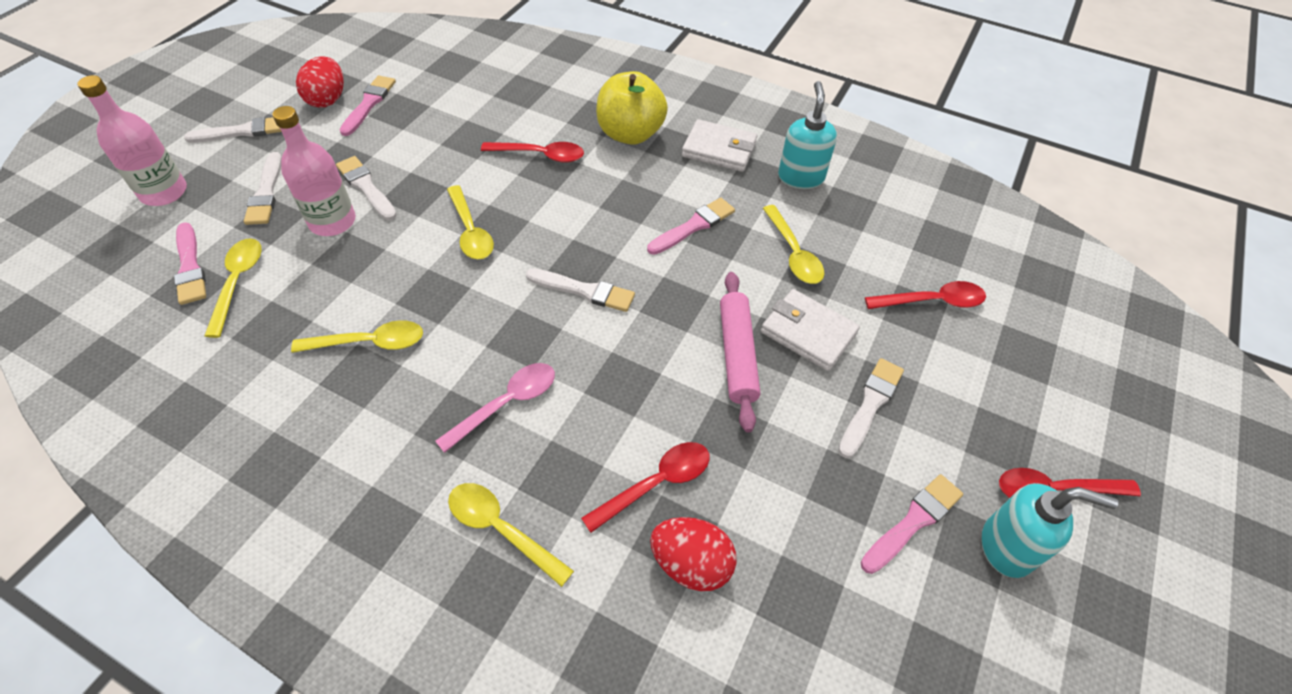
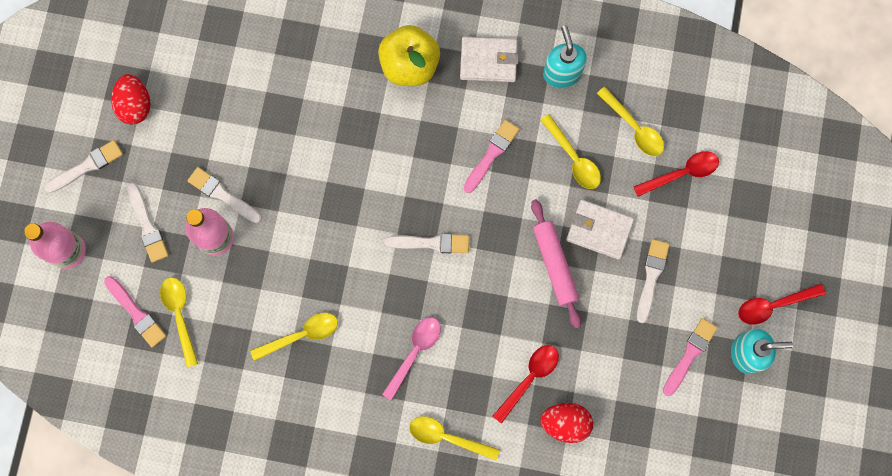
camera: 15 degrees left, 25 degrees up
(369, 104) = (173, 99): pink brush -> none
(470, 231) = (325, 213): yellow spoon -> yellow spoon (634, 127)
(540, 155) = (345, 114): red spoon -> none

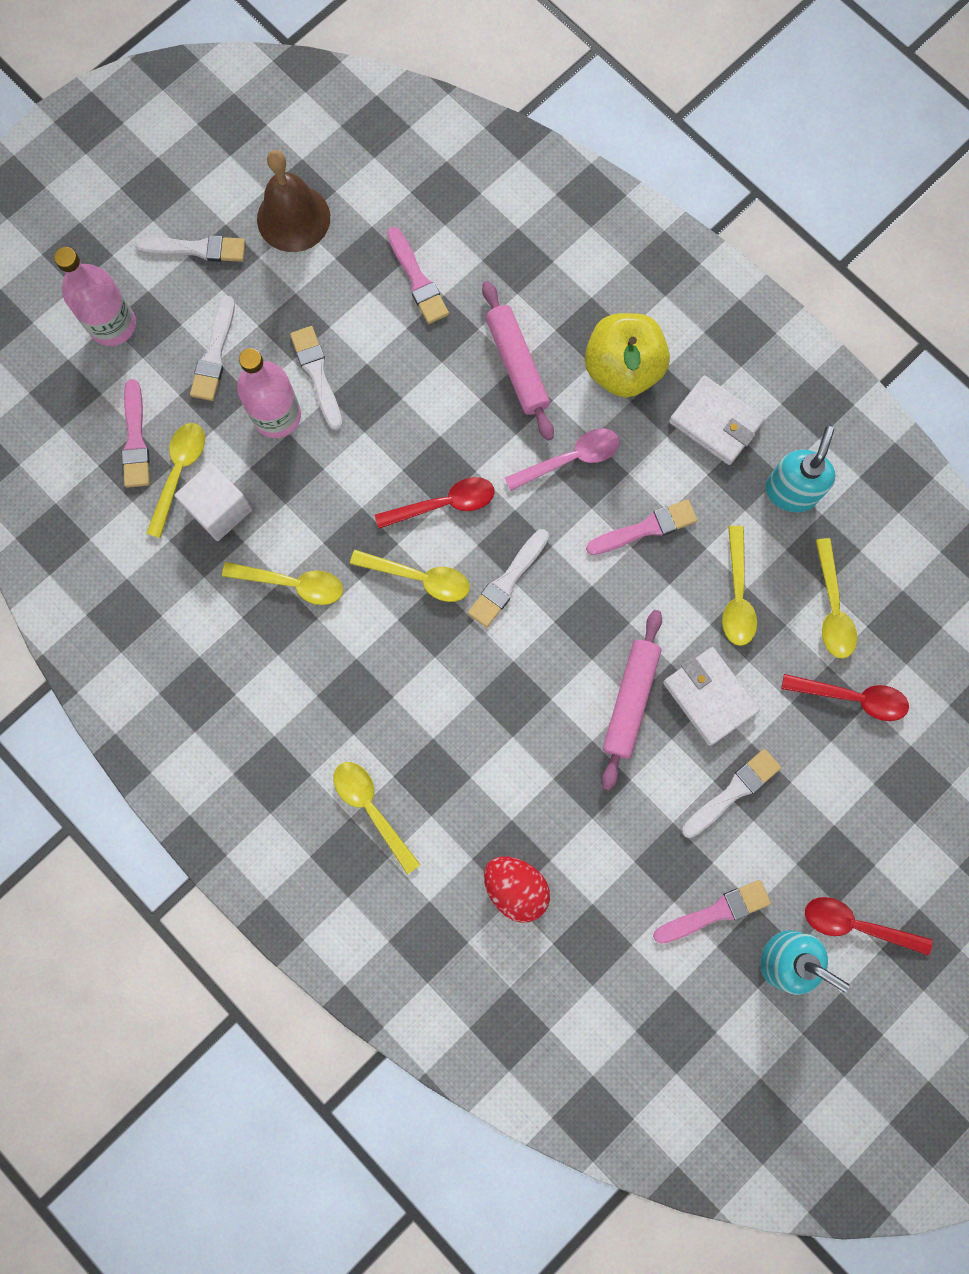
camera: 35 degrees right, 0 degrees up
(135, 105) = (293, 218): red egg -> brown bell
(222, 320) = (219, 509): none -> white cube
(243, 93) = (417, 280): none -> pink brush
(343, 106) = (517, 365): none -> pink rolling pin
(376, 278) = (419, 577): none -> yellow spoon
(414, 352) = (402, 689): pink spoon -> pink spoon (570, 459)
(431, 243) = (507, 581): white brush -> white brush turned 90 degrees clockwise
(529, 378) = (510, 808): red spoon -> red spoon (443, 504)

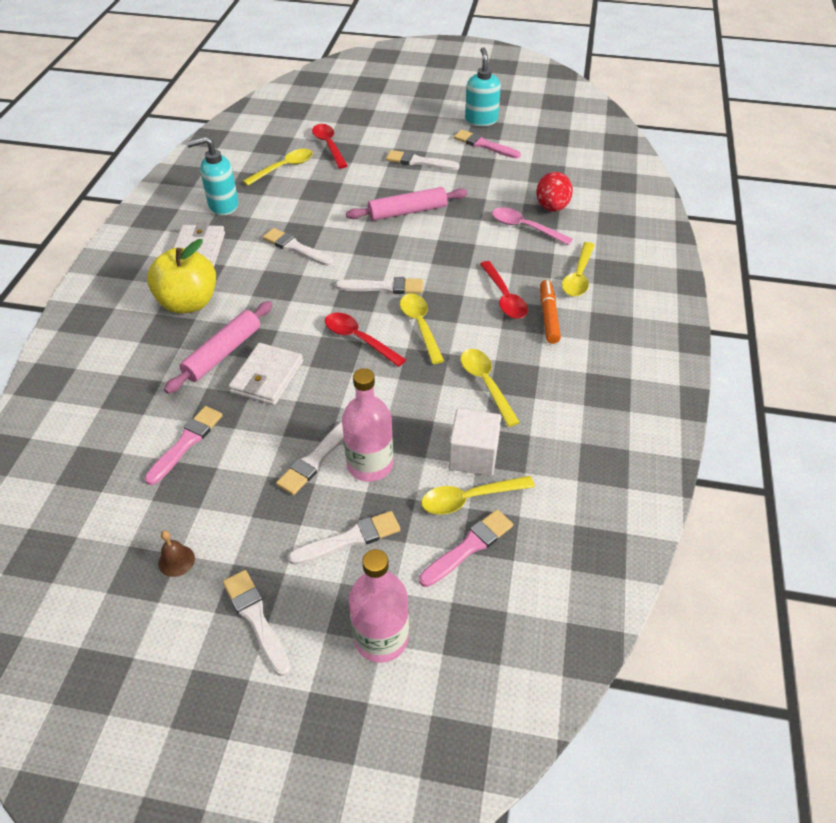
camera: 125 degrees left, 30 degrees down
(293, 218) = (176, 560): brown bell -> brown bell, size x0.46
(336, 722) = (548, 316): none -> orange marker
(570, 459) = (275, 297): pink spoon -> pink spoon (525, 227)
(645, 528) = (296, 248): pink brush -> white brush
(709, 697) = (376, 187): white wallet -> white wallet (267, 377)
(737, 595) = (307, 200): yellow spoon -> none
(856, 925) = (441, 108): red spoon -> red spoon (504, 297)

